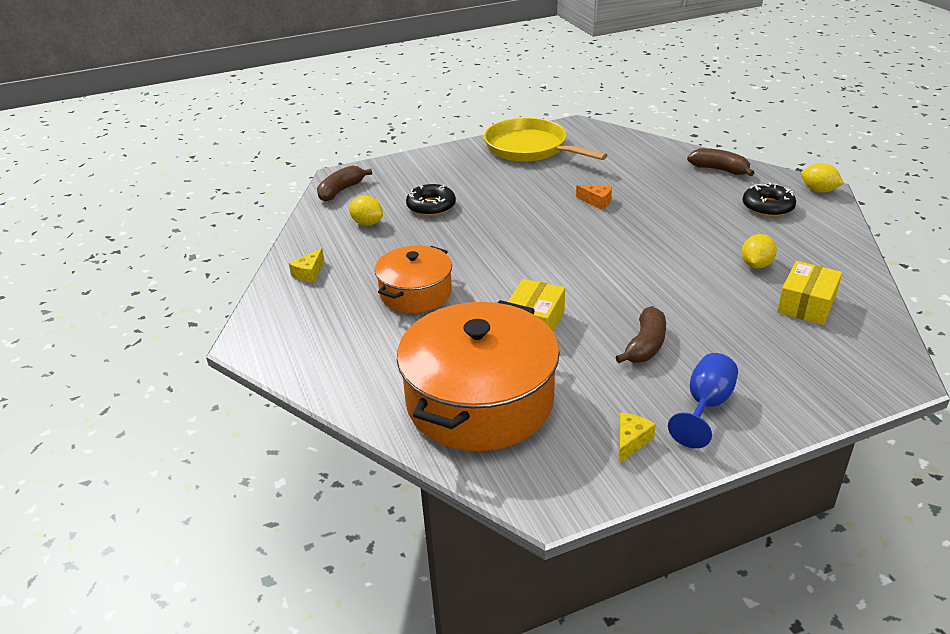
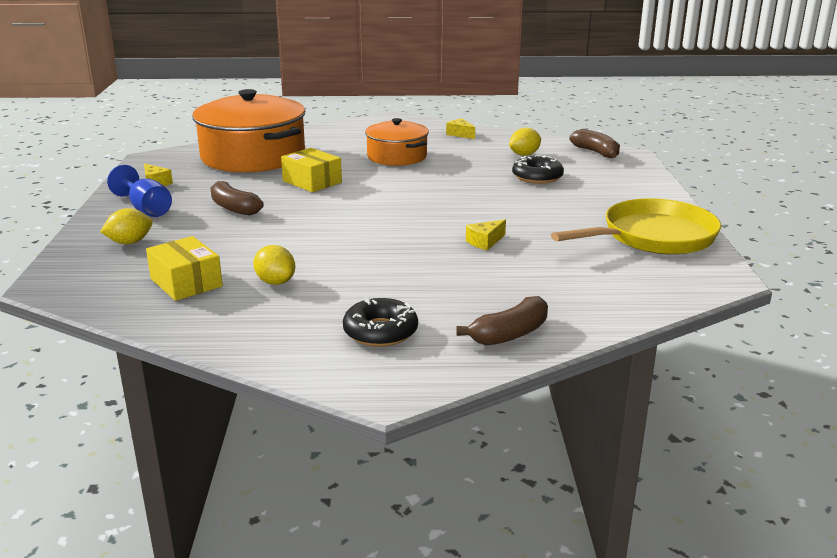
camera: 110 degrees right, 10 degrees down
(597, 201) = (485, 242): orange cheese -> yellow cheese
(818, 190) = (386, 387): yellow lemon -> yellow lemon (130, 242)

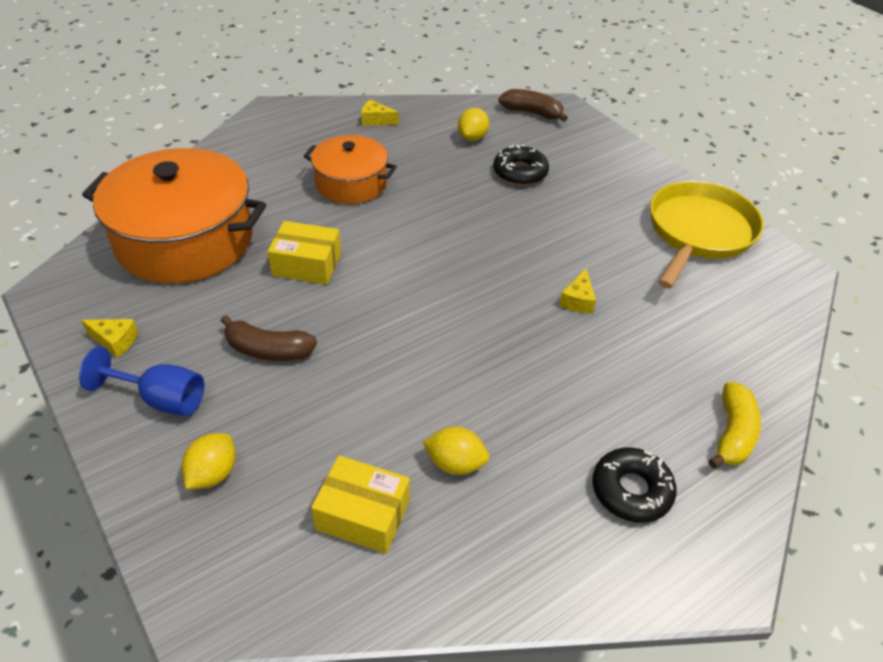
camera: 35 degrees left, 20 degrees up
(510, 334) = (732, 434): brown banana -> yellow banana

